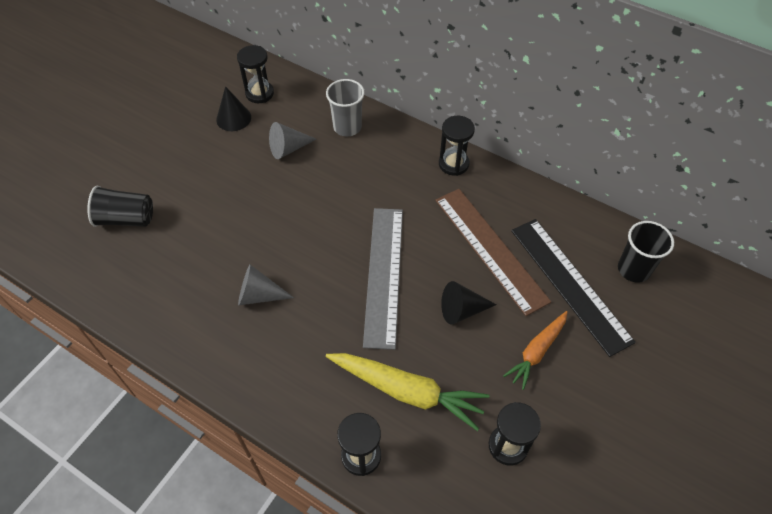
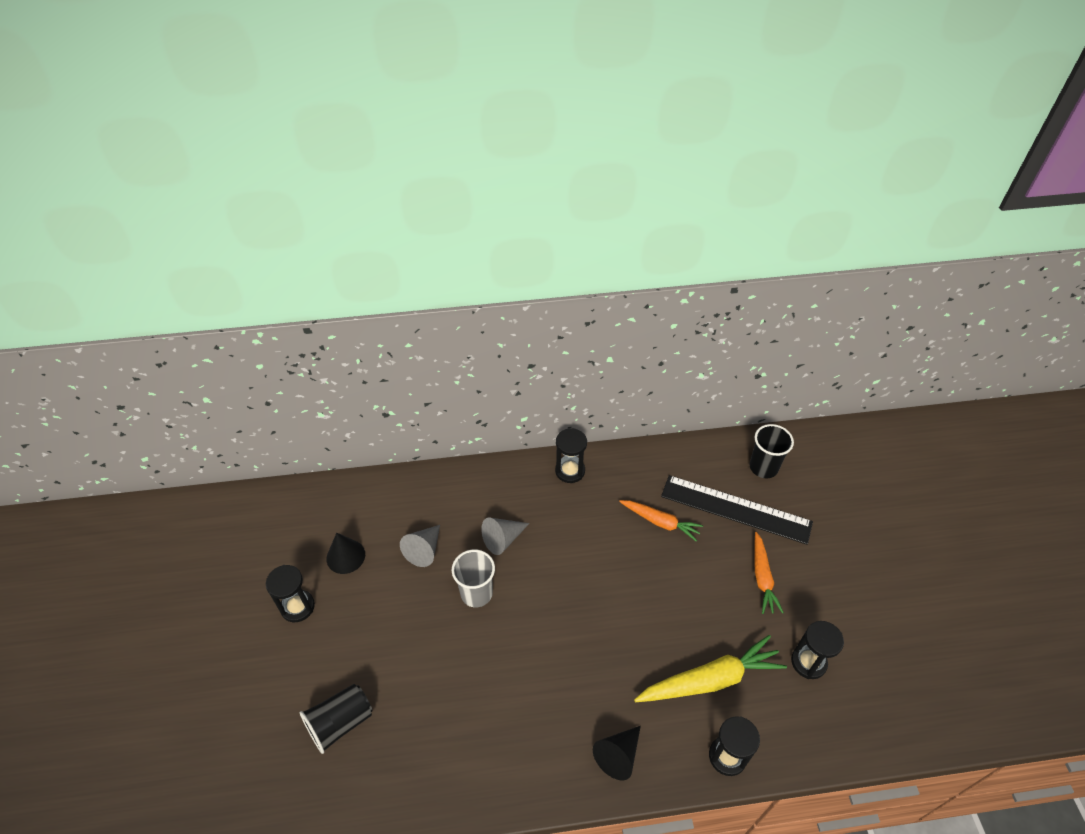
camera: 40 degrees left, 5 degrees down
(259, 93) = (346, 517): black hourglass -> black hourglass (297, 607)
(259, 295) = (528, 696): grey cone -> grey cone (503, 539)
(347, 127) = (455, 496): grey cup -> grey cup (476, 593)
(384, 275) = (606, 601): grey ruler -> none
(462, 310) = (686, 585): black cone -> black cone (618, 755)
(490, 249) = (660, 522): brown ruler -> orange carrot

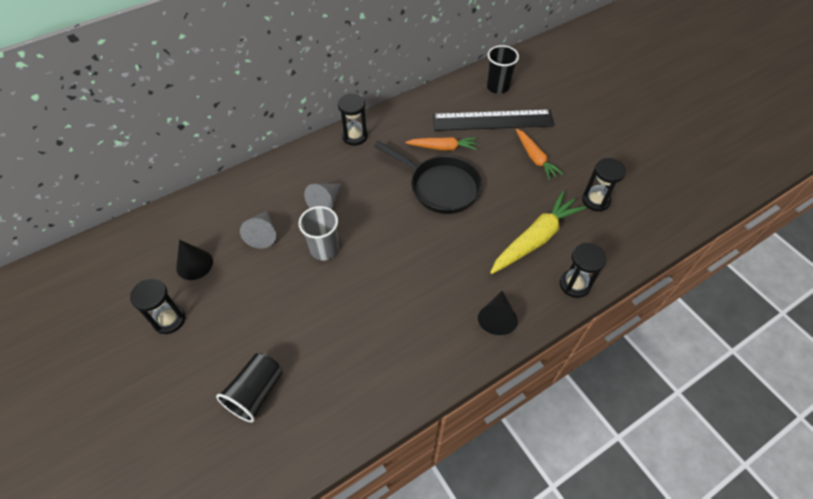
camera: 25 degrees left, 5 degrees up
(633, 569) = (440, 187): none -> black pan

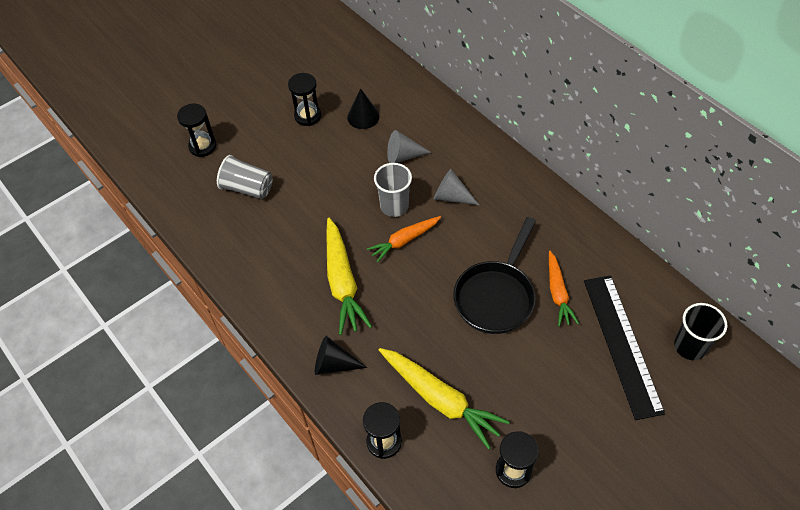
camera: 85 degrees right, 0 degrees up
(256, 392) = (248, 188): black cup -> grey cup
(354, 136) = (551, 205): black hourglass -> black hourglass (202, 146)
(405, 303) = (342, 282): none -> yellow carrot
(535, 158) = (568, 397): orange carrot -> orange carrot (404, 241)

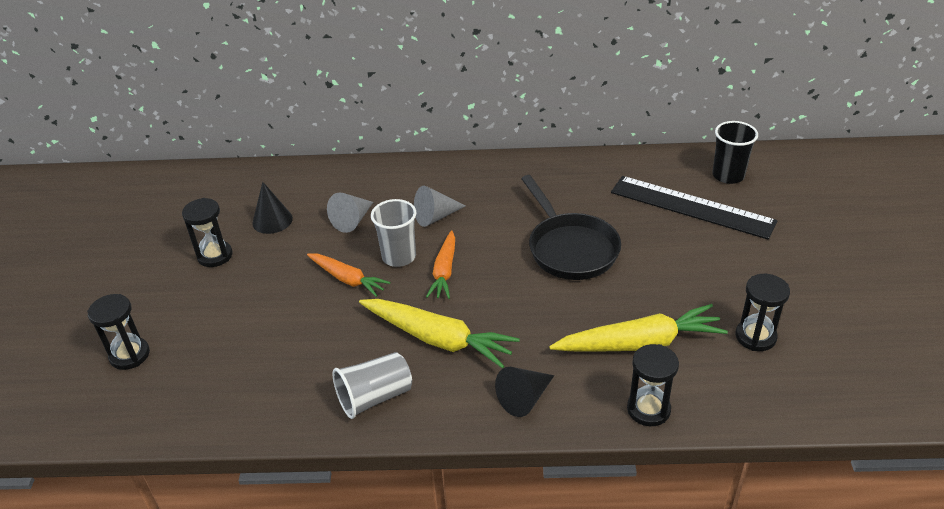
camera: 50 degrees left, 15 degrees down
(248, 188) = (235, 348): grey cup -> grey cup (375, 397)
(558, 293) = (606, 212): orange carrot -> orange carrot (347, 279)

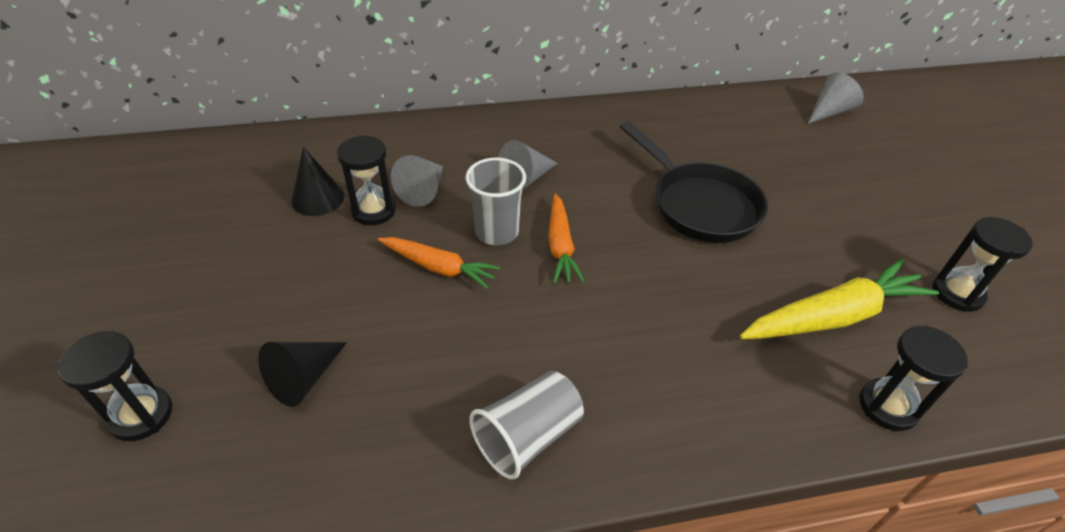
camera: 15 degrees left, 5 degrees up
(215, 256) = (248, 251): black hourglass -> black hourglass (373, 211)
(438, 339) = (585, 338): yellow carrot -> none
(524, 398) = (729, 411): black cone -> black cone (304, 378)
(691, 207) = (809, 147): black ruler -> none
(728, 175) = (829, 111): black cup -> grey cone

